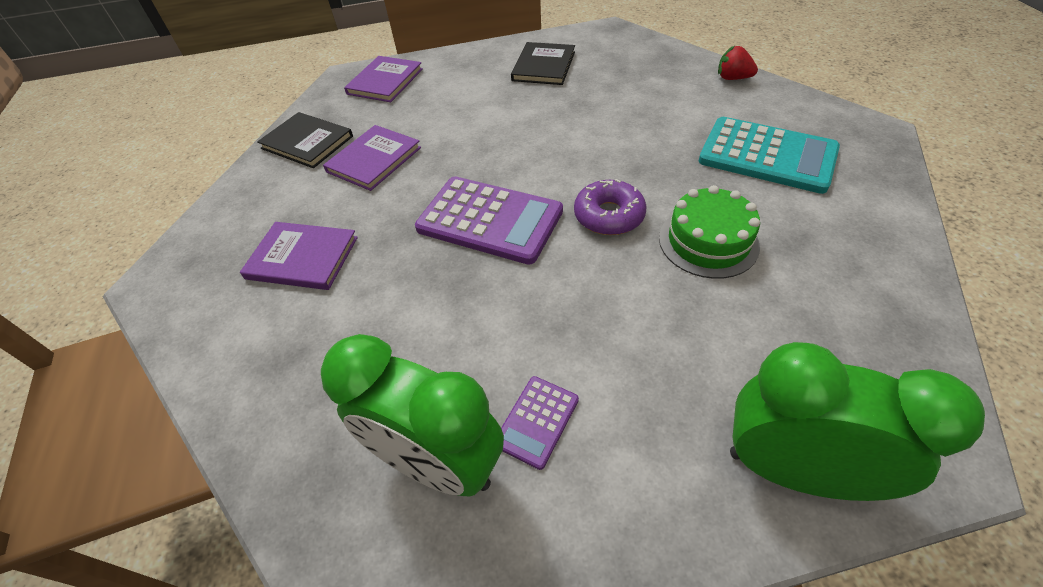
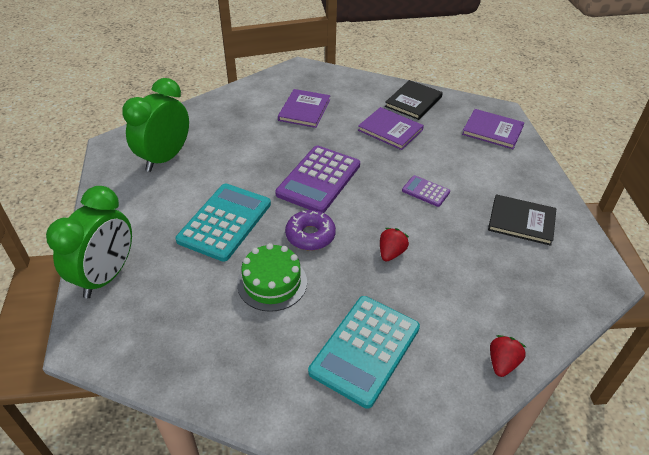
camera: 90 degrees right, 5 degrees down
(537, 421) = (172, 189): purple calculator -> purple calculator (425, 191)
(606, 317) = (225, 222): none -> turquoise calculator
(618, 146) = (391, 253): none -> red strawberry

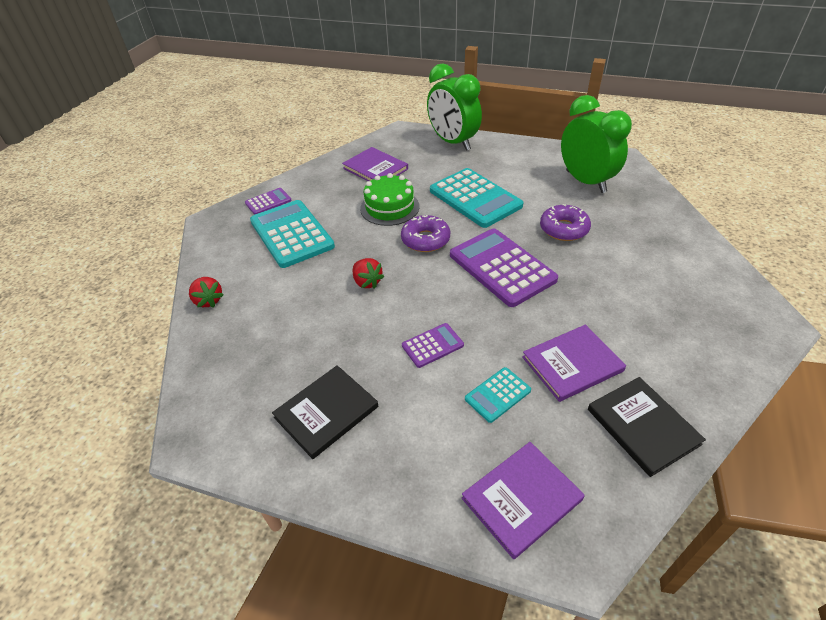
camera: 120 degrees right, 0 degrees up
(248, 158) = (564, 229): none -> purple donut
(304, 110) = (649, 295): purple book -> purple book (375, 169)
(321, 415) = (268, 202): none -> purple calculator
(439, 153) = (497, 395): none -> turquoise calculator

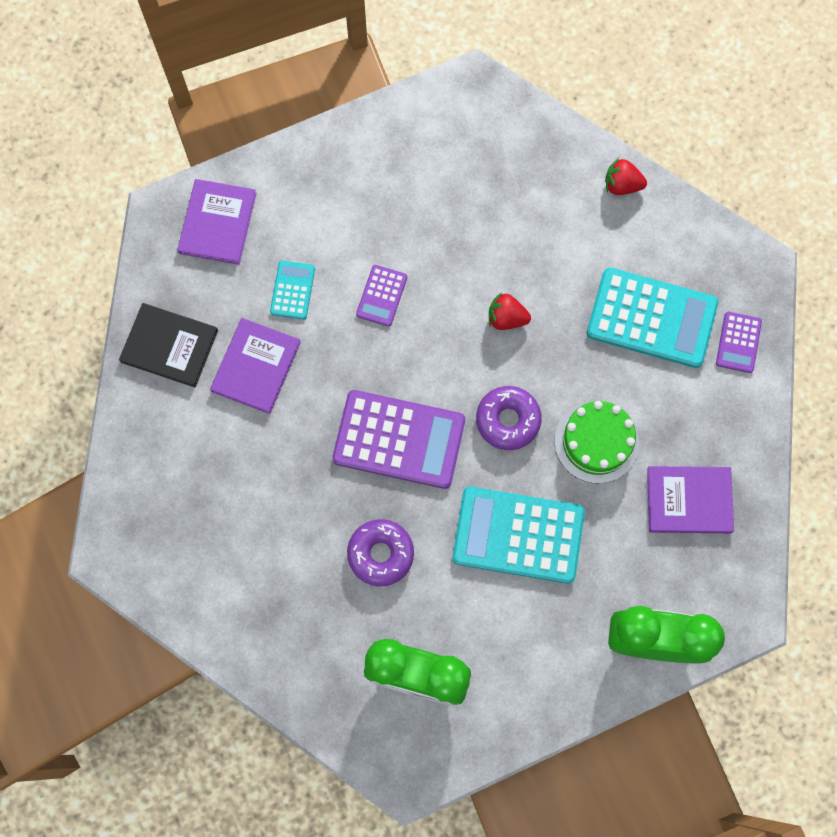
camera: 135 degrees right, 30 degrees up
(326, 412) = (404, 176): black book -> none

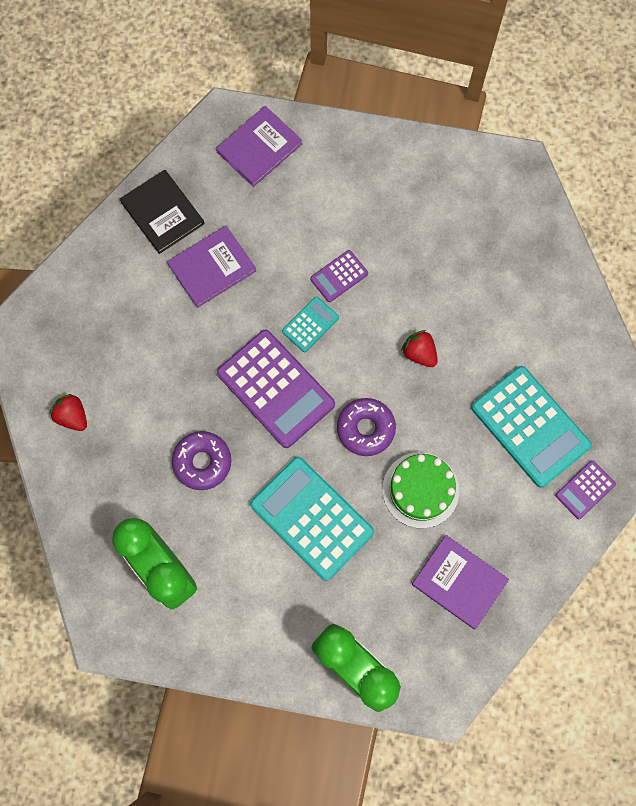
camera: 35 degrees right, 0 degrees up
(292, 290) = (277, 230): turquoise calculator -> turquoise calculator (310, 324)
(622, 185) = (579, 312): red strawberry -> red strawberry (72, 416)

